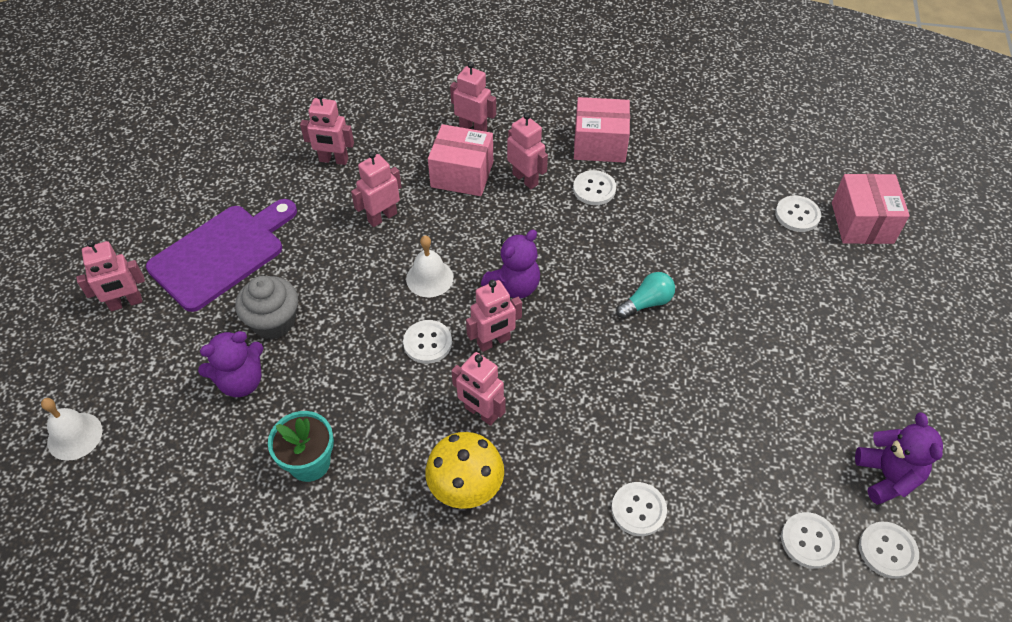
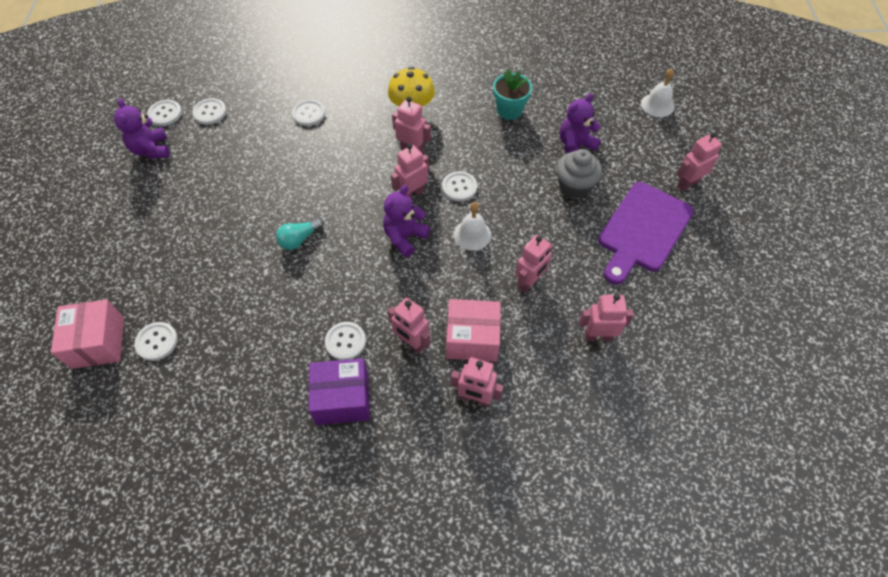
camera: 170 degrees right, 5 degrees up
(599, 144) = (342, 399): pink box -> purple box

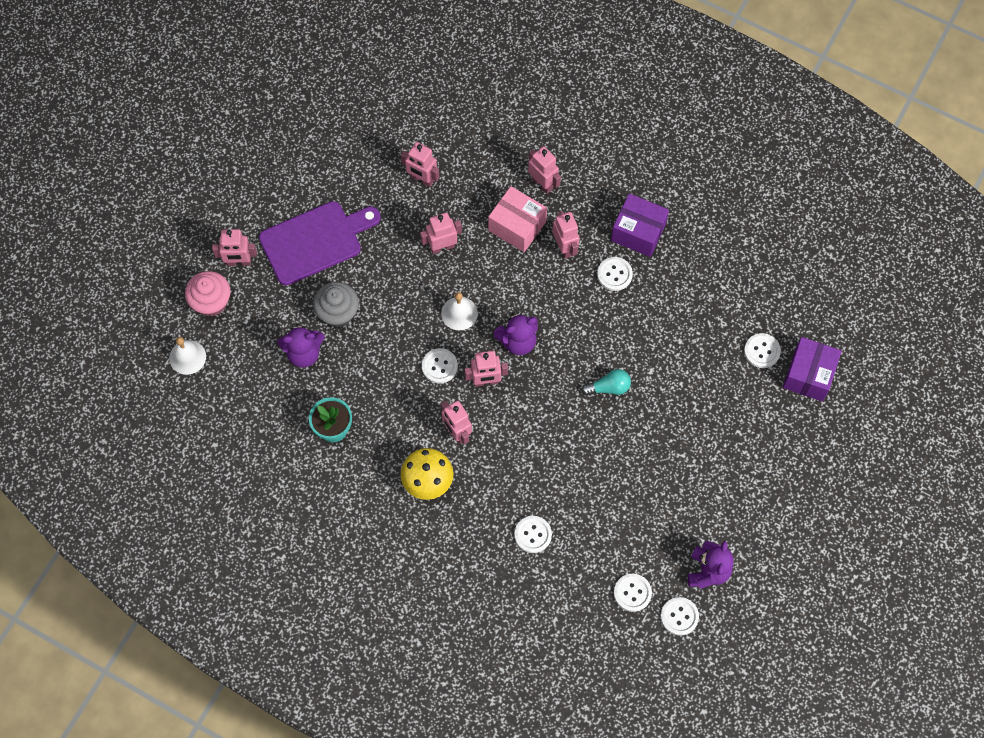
camera: 150 degrees left, 10 degrees up
(98, 342) = (809, 375): pink box -> purple box
(678, 146) = (211, 302): none -> pink cupcake

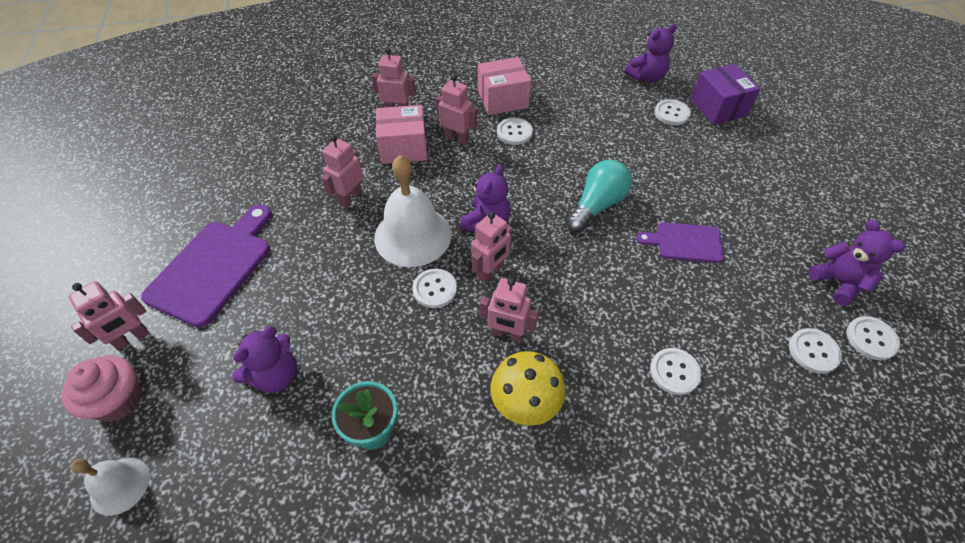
camera: 40 degrees left, 15 degrees down
(338, 312) = (287, 312): grey cupcake -> none
(422, 179) = (288, 163): pink robot -> none
(459, 313) = (413, 235): white bell -> white bell, size x1.83
(609, 387) = (597, 206): turquoise light bulb -> turquoise light bulb, size x1.57
(638, 232) = (502, 99): purple box -> pink box
(638, 463) = (685, 242): none -> purple cutting board
(786, 298) = (646, 77): none -> purple teddy bear

